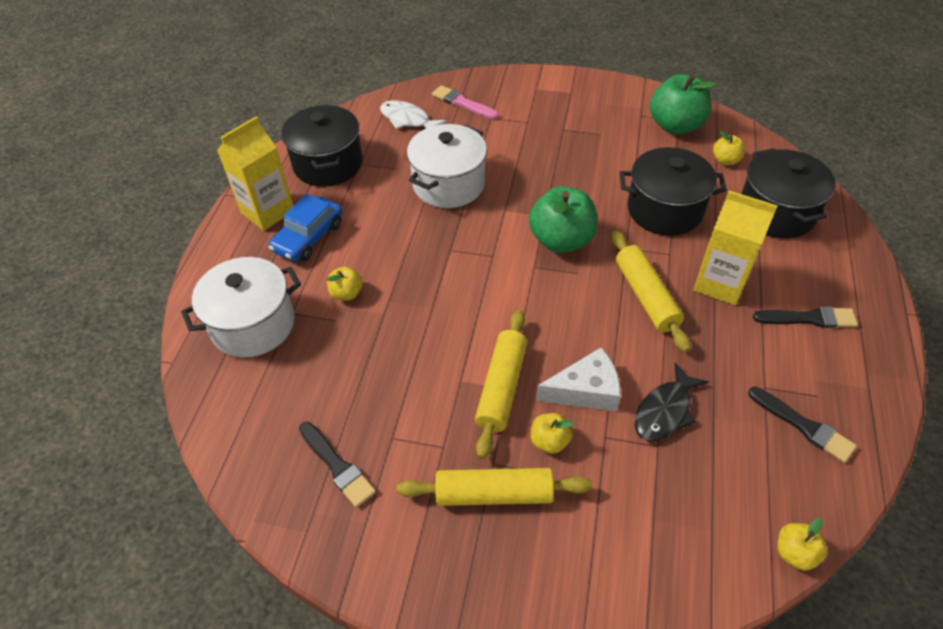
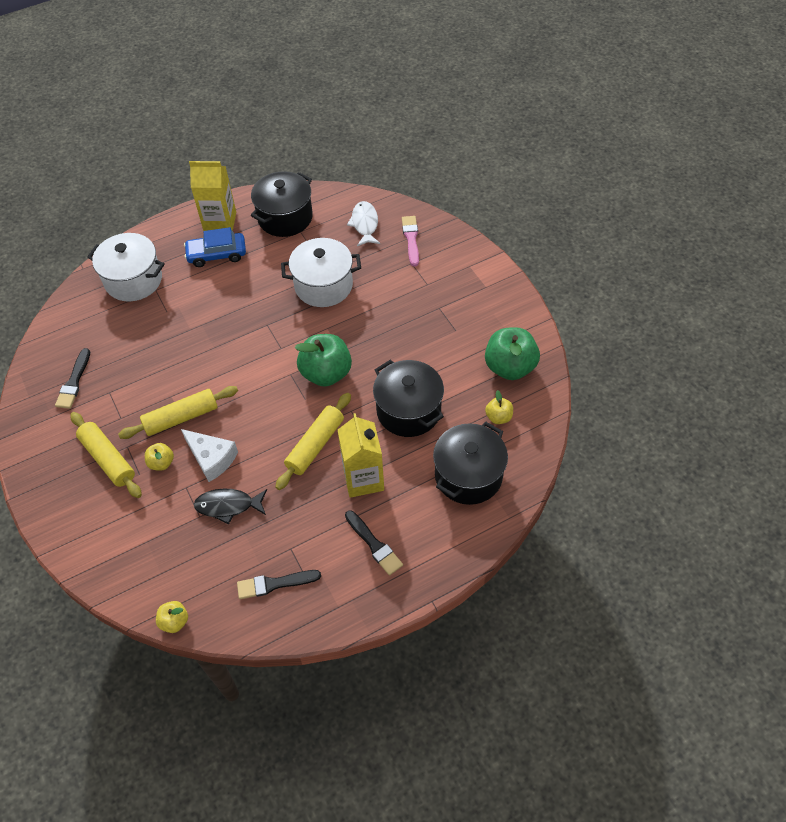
camera: 50 degrees right, 5 degrees up
(346, 293) = (190, 302): yellow apple -> none
(804, 426) = (274, 584): black brush -> black brush turned 75 degrees clockwise

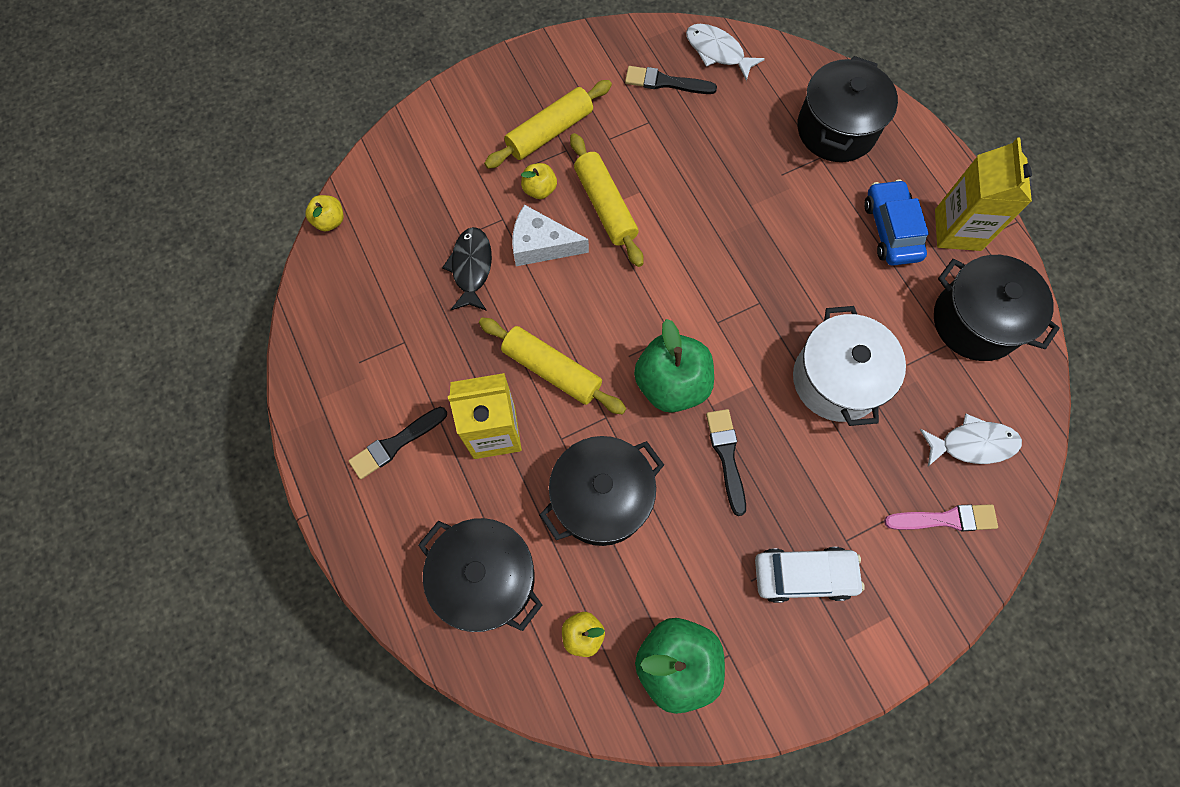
camera: 90 degrees right, 15 degrees up
(51, 349) = (717, 52): none -> white fish
(133, 280) = (836, 129): white pot -> black pot
(211, 458) = (541, 245): white cheese -> white cheese turned 60 degrees clockwise
(274, 584) = (359, 325): black brush -> black brush (726, 456)
(450, 304) = (804, 575): none -> white car

